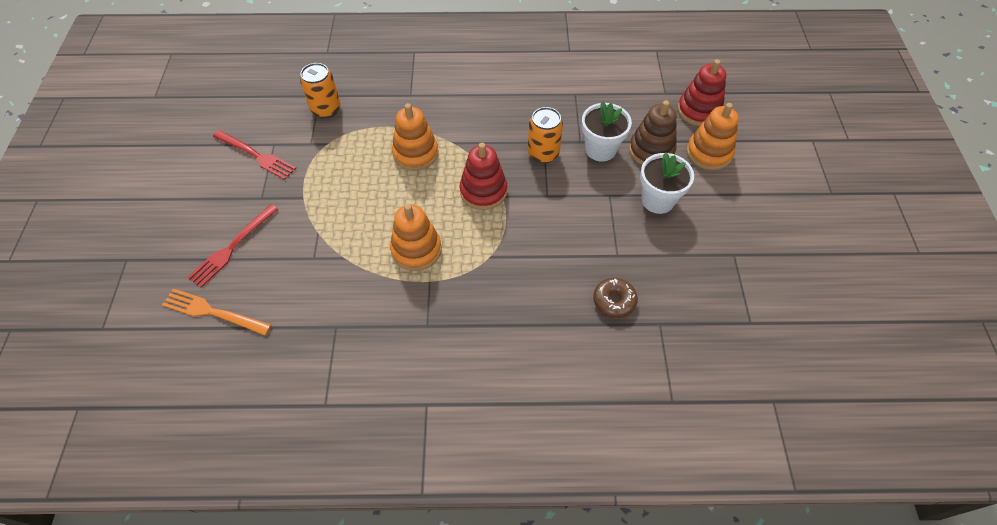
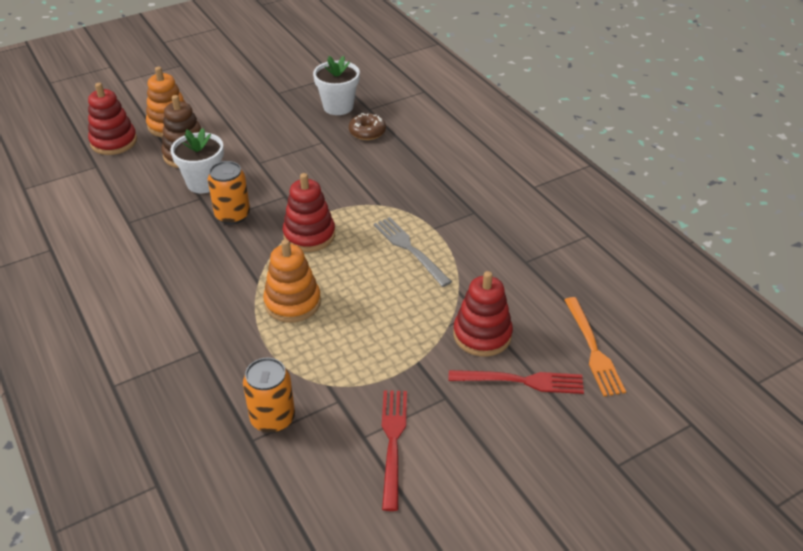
camera: 120 degrees left, 15 degrees down
(290, 248) = (482, 335): none -> red stacking toy
(416, 250) = (409, 249): orange stacking toy -> grey fork
(657, 200) = (247, 137): white flower pot -> white flower pot (338, 107)

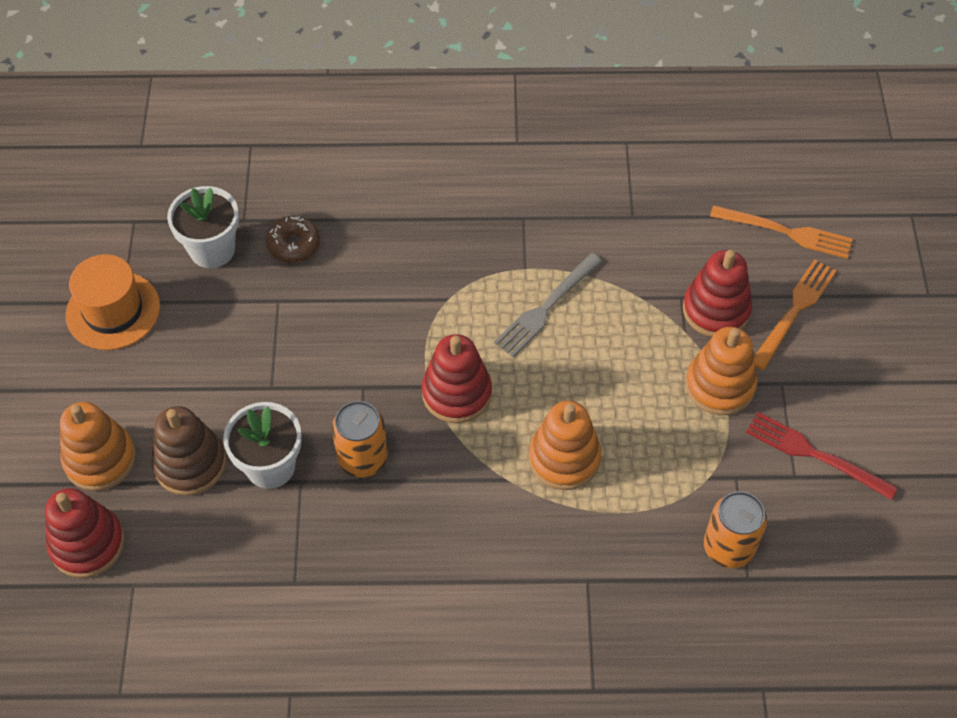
camera: 60 degrees left, 15 degrees up
(269, 92) = (113, 310): none -> orange hat
(409, 249) = (546, 308): grey fork -> grey fork turned 45 degrees counterclockwise
(415, 361) = (720, 386): none -> orange stacking toy
(521, 381) = (794, 311): red fork -> orange fork

